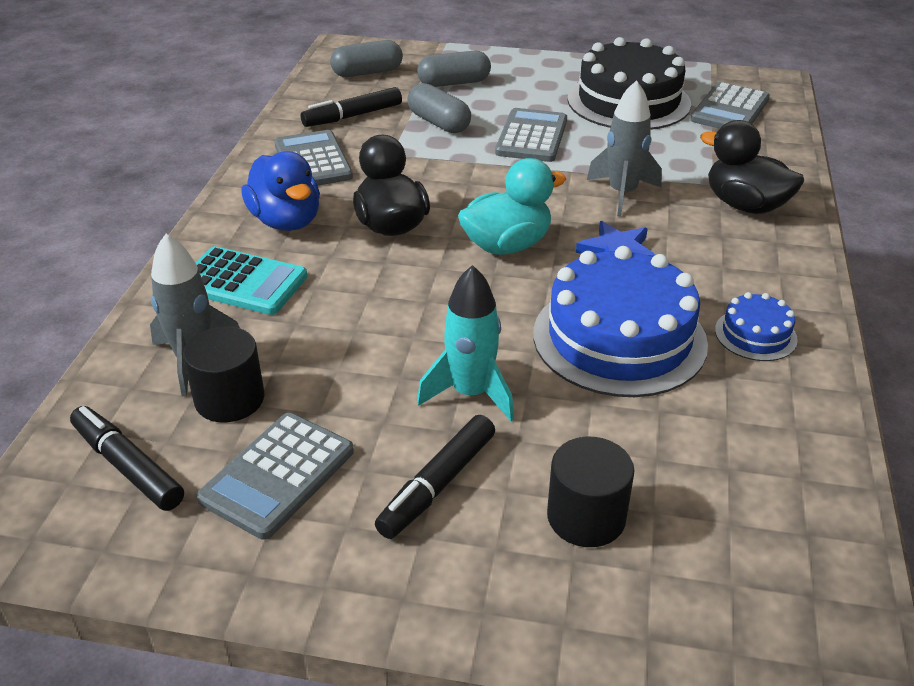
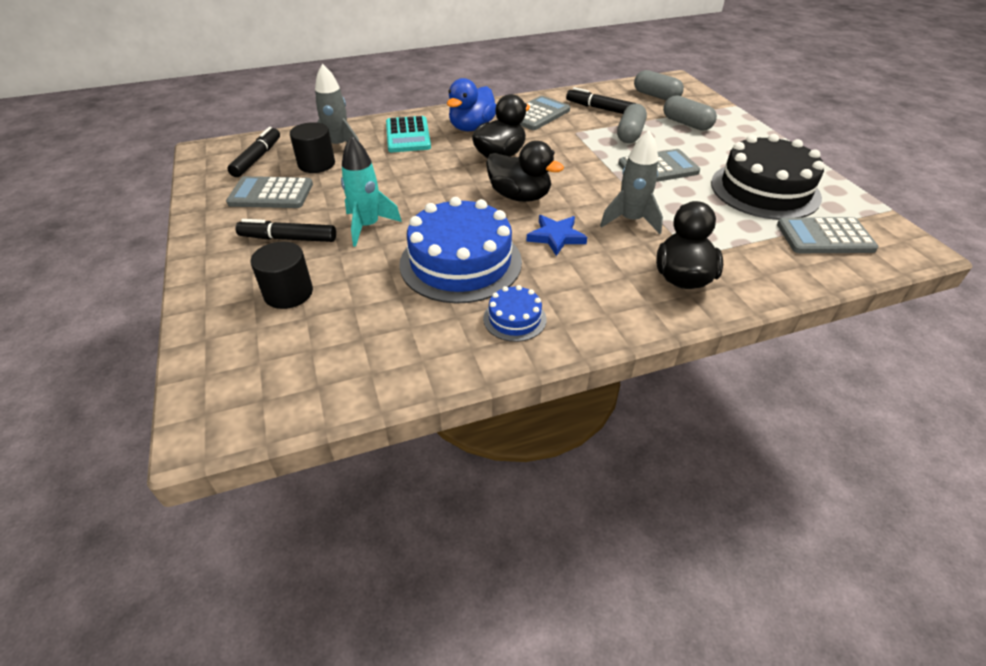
camera: 60 degrees right, 5 degrees up
(507, 245) = (520, 196): turquoise duck -> black duck

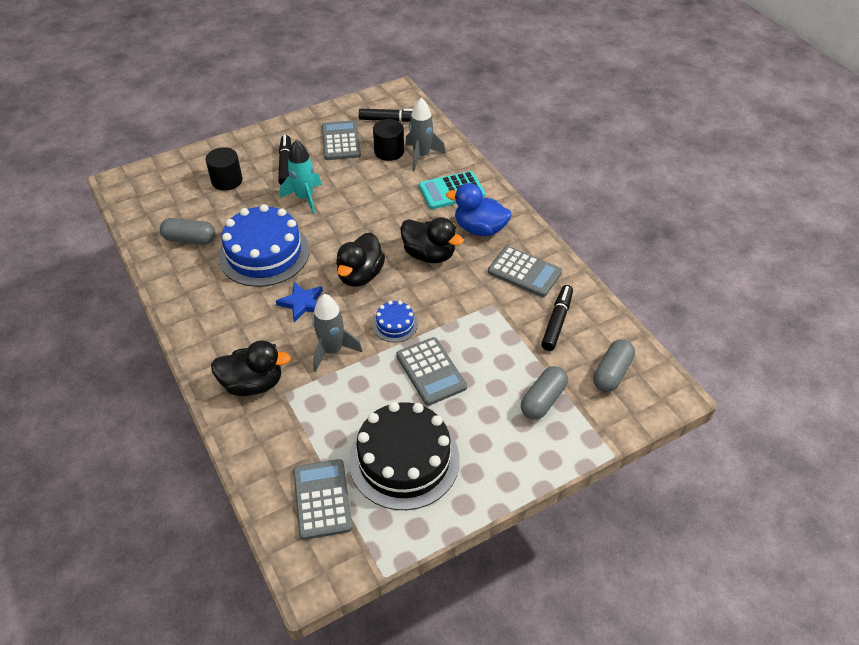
camera: 80 degrees right, 5 degrees up
(514, 319) = (202, 289): blue cake -> blue cake (395, 324)
(630, 134) = (500, 348): grey capsule -> grey capsule (190, 239)

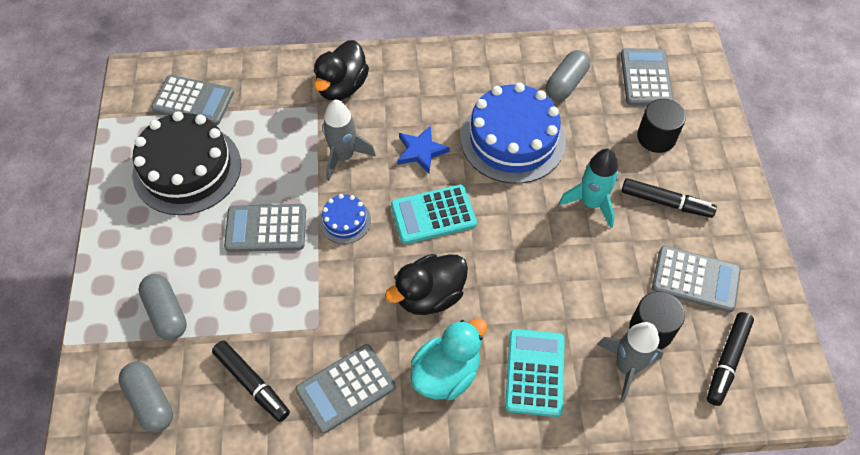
camera: 115 degrees right, 10 degrees up
(166, 198) = (645, 78): none -> grey calculator
(360, 275) = (433, 215): black duck -> turquoise calculator
(480, 229) = (446, 373): blue duck -> turquoise duck

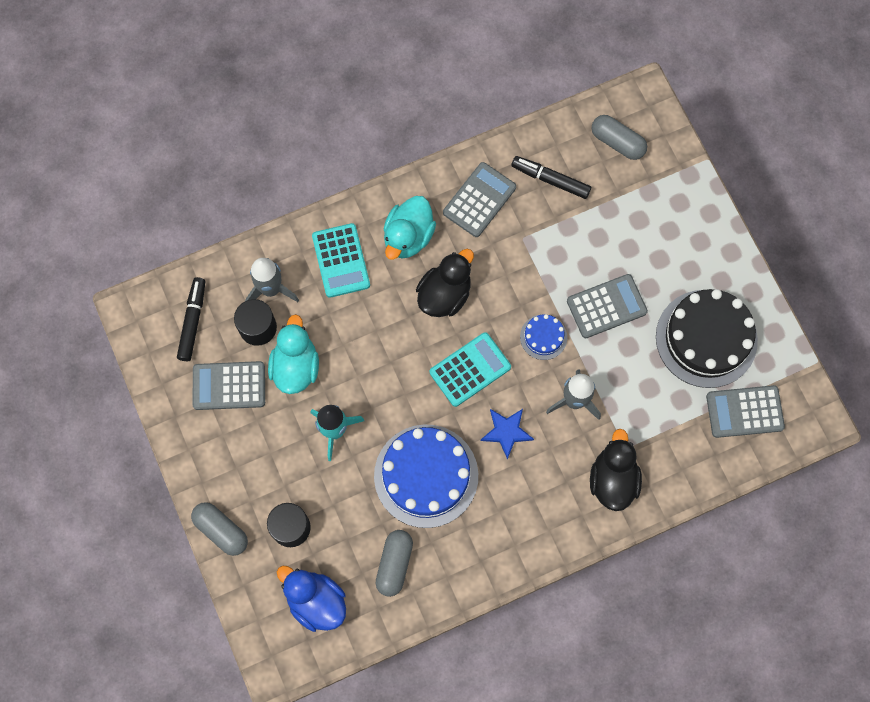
camera: 160 degrees right, 15 degrees up
(166, 313) = (645, 208): grey capsule -> grey capsule (221, 530)
(617, 275) = (295, 366): none -> turquoise duck
(645, 78) = (316, 601): grey calculator -> blue duck
(666, 202) = (268, 455): black marker -> none

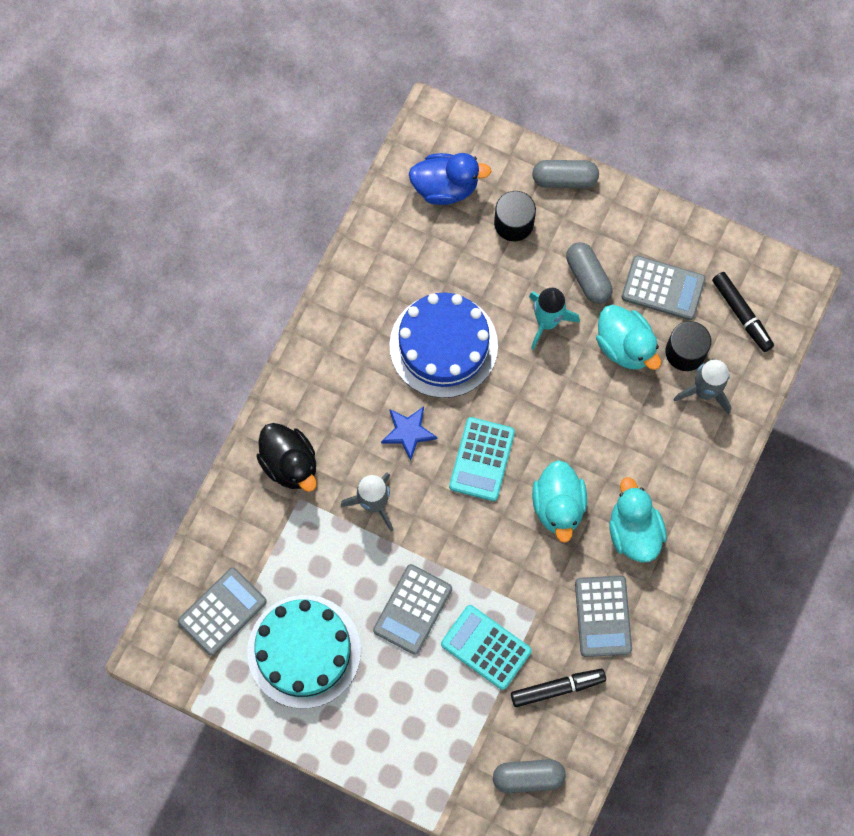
camera: 140 degrees right, 0 degrees up
(229, 386) = (663, 288): grey calculator -> grey calculator turned 60 degrees clockwise
(341, 261) = (670, 463): turquoise calculator -> turquoise calculator (486, 647)
(394, 564) = (409, 260): grey capsule -> grey capsule (588, 277)
(444, 294) = (558, 506): black duck -> turquoise duck
(543, 337) = (444, 537): blue cake -> none
(706, 338) = (304, 651): black cake -> turquoise cake

